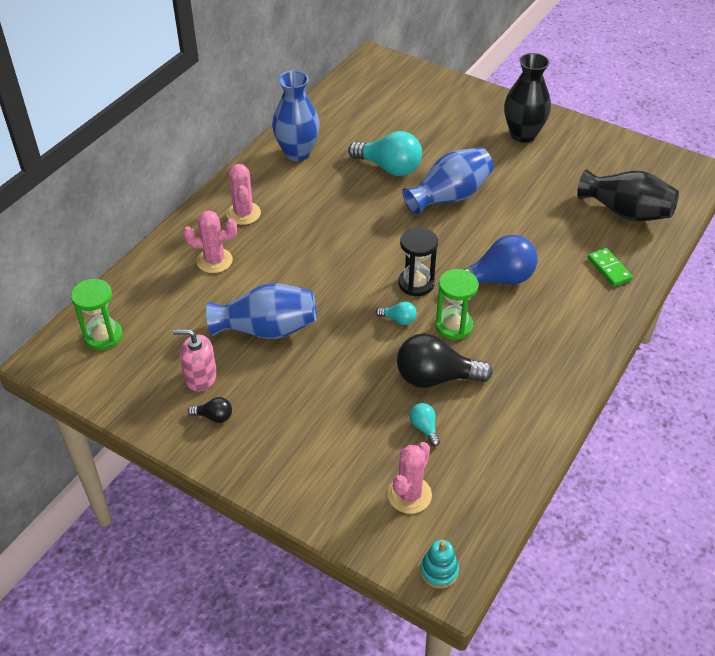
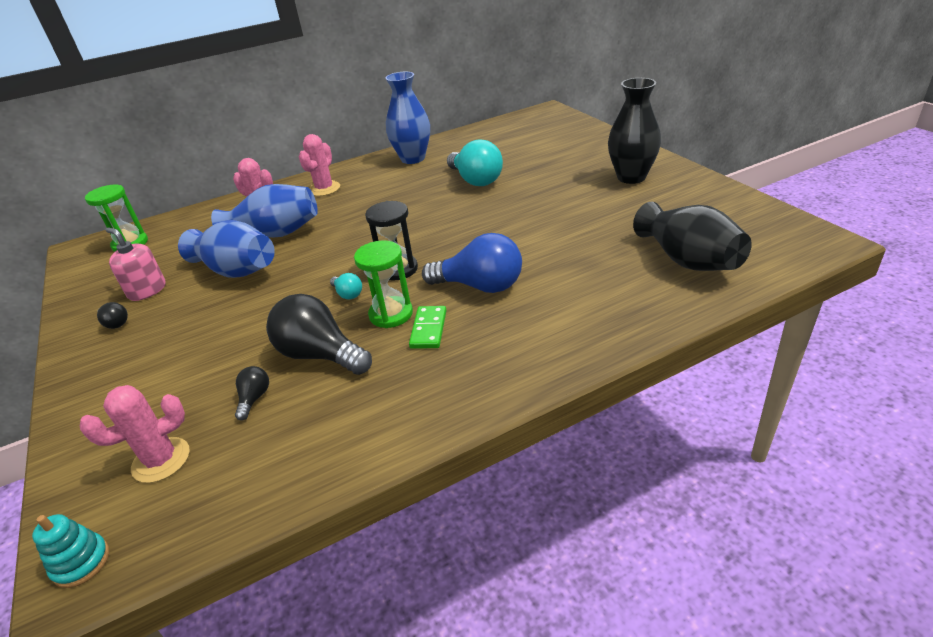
camera: 35 degrees right, 10 degrees down
(424, 428) = (254, 398): turquoise light bulb -> black light bulb
(449, 197) = (506, 210): blue vase -> blue vase (275, 234)
(609, 269) = (616, 308): green domino -> green domino (429, 329)

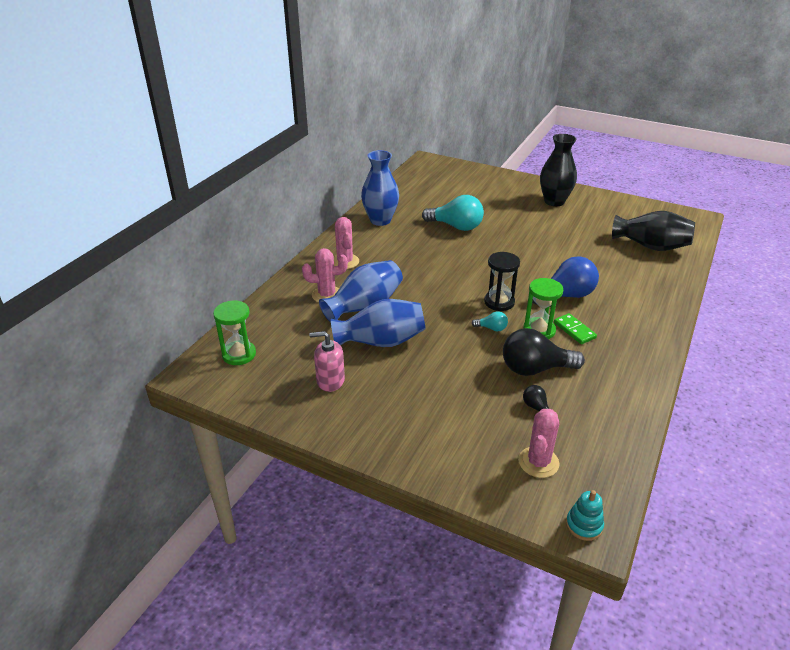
camera: 40 degrees left, 0 degrees up
(115, 323) = (348, 410): black light bulb -> none

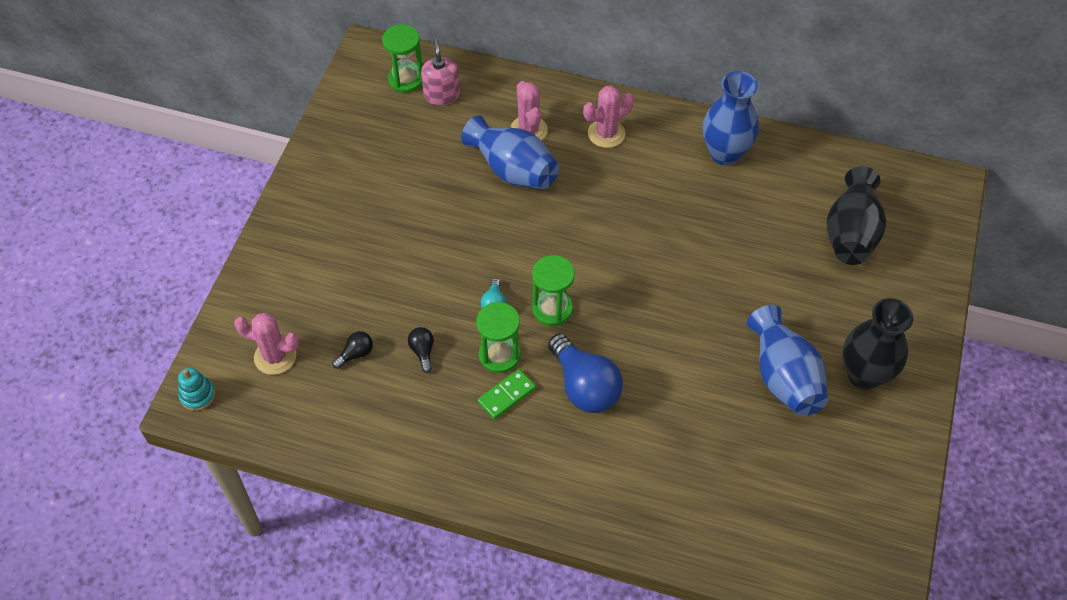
camera: 80 degrees right, 20 degrees up
(330, 380) = (376, 163): pink soap dispenser -> pink soap dispenser (441, 95)
(381, 341) = (448, 197): blue vase -> blue vase (783, 376)
(456, 226) = (735, 245): turquoise light bulb -> none
(499, 302) = (552, 309): black hourglass -> green hourglass
(535, 369) = (422, 351): black light bulb -> black light bulb, size x0.46
(651, 246) = (755, 512): black vase -> black vase (850, 233)

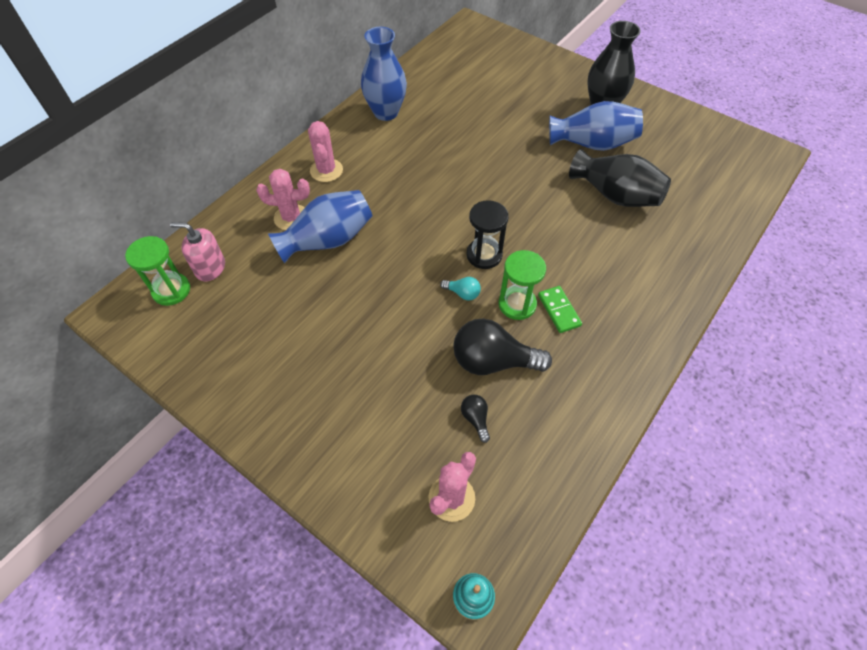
camera: 70 degrees left, 0 degrees up
(422, 351) = (493, 361): black light bulb -> black light bulb, size x2.17
(552, 309) = (484, 255): green hourglass -> black hourglass
(584, 386) = (566, 256): blue light bulb -> none
(850, 233) = (487, 76): black vase -> black vase (615, 195)

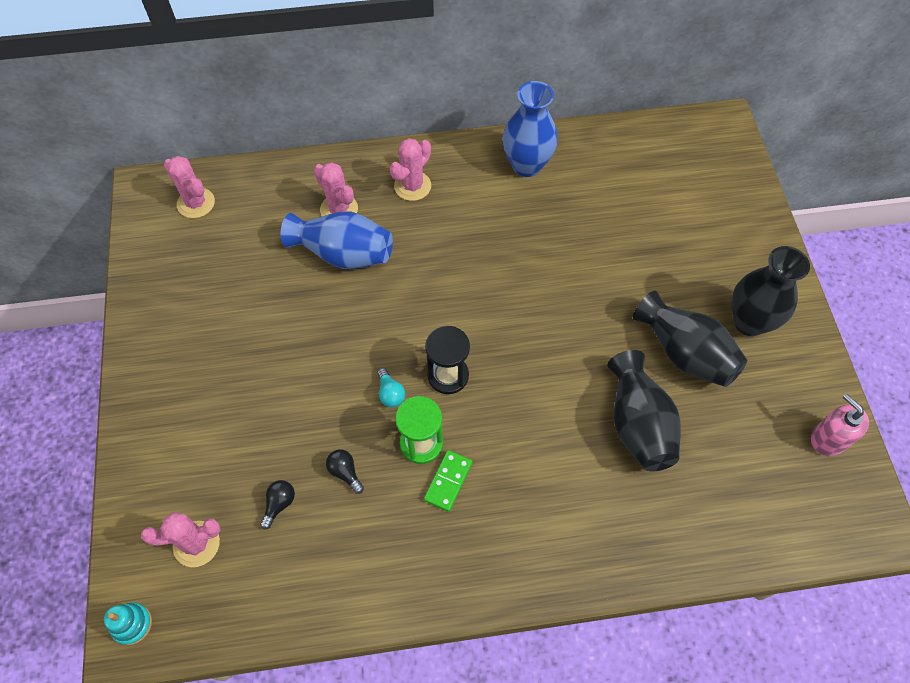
camera: 45 degrees right, 5 degrees up
(171, 290) = (196, 203): green hourglass -> pink cactus
(210, 268) = (238, 206): pink soap dispenser -> pink soap dispenser (828, 439)
(493, 361) = (345, 472): black light bulb -> black light bulb, size x0.46
(592, 144) = (684, 353): blue vase -> black vase

